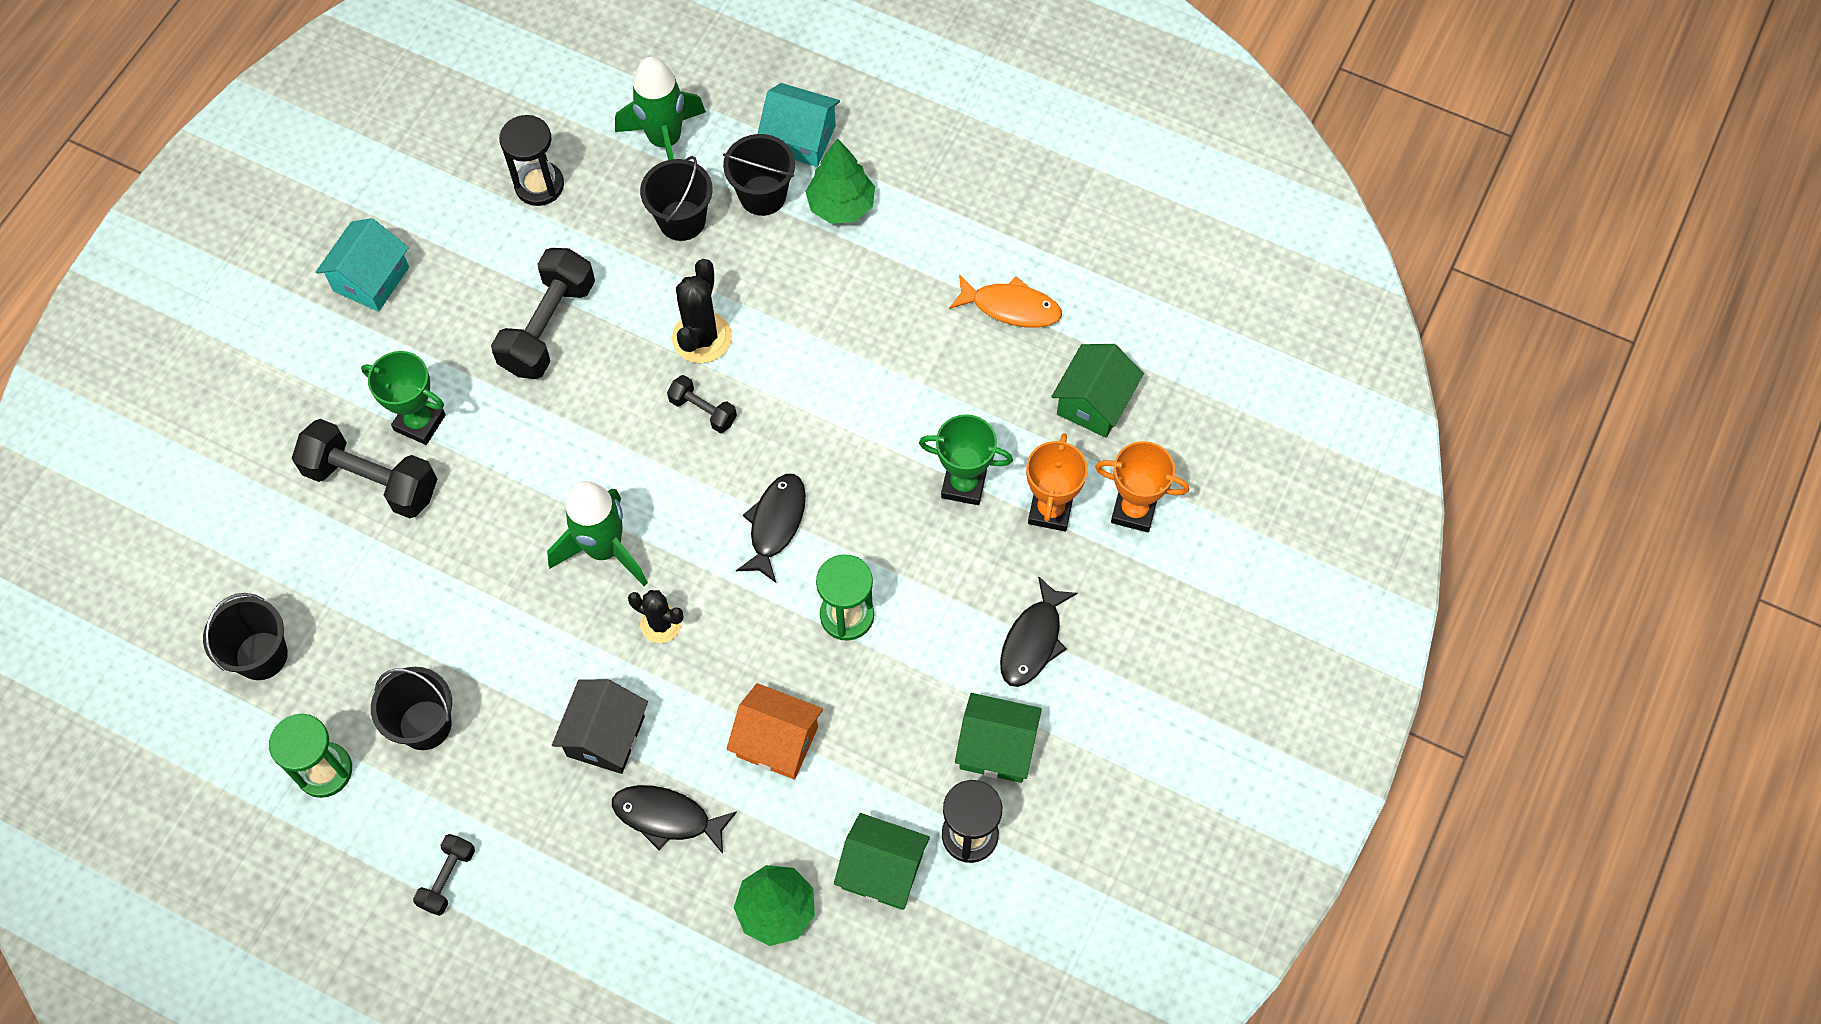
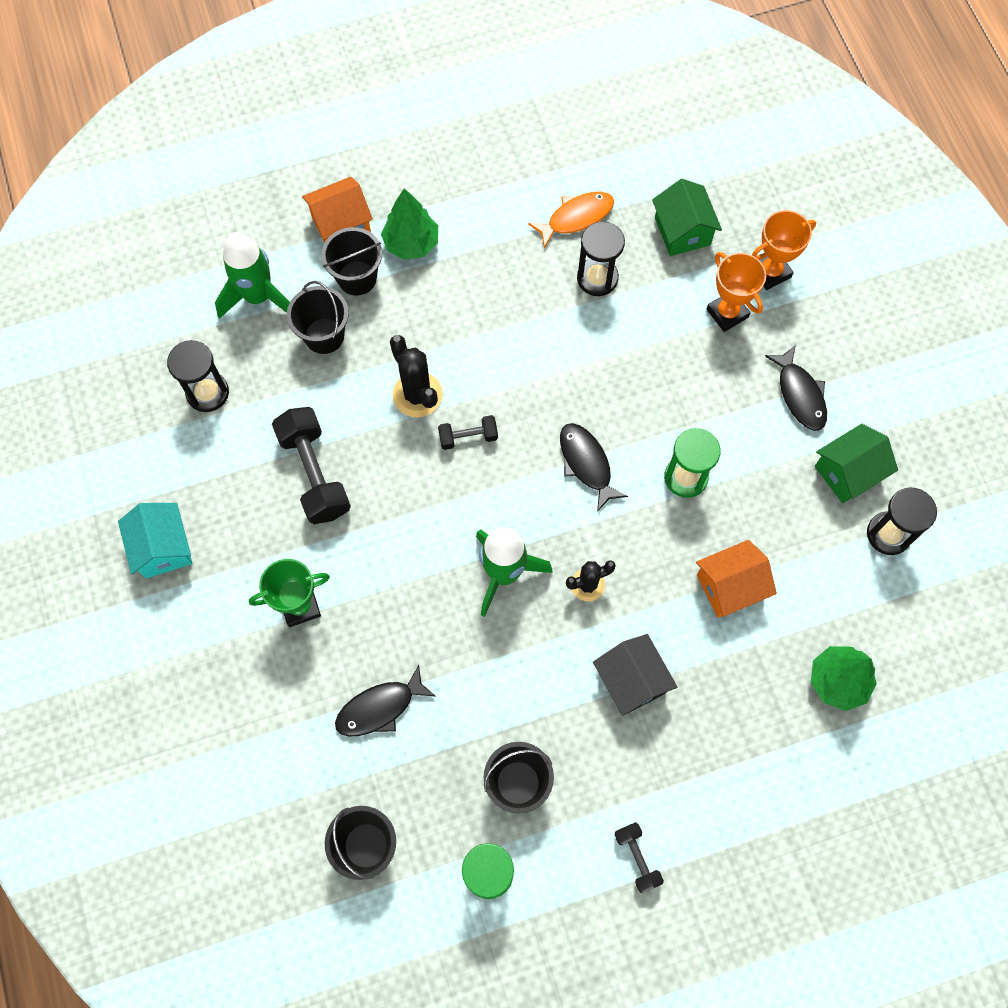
camera: 45 degrees left, 5 degrees up
(372, 481) = (311, 671): black dumbbell -> none
(667, 817) = (720, 691): black fish -> black fish (380, 708)
(800, 138) = (341, 224): turquoise house -> orange house
(882, 871) = (867, 600): green house -> none
(963, 484) = (664, 342): green trophy -> none
(968, 376) = (597, 278): none -> black hourglass

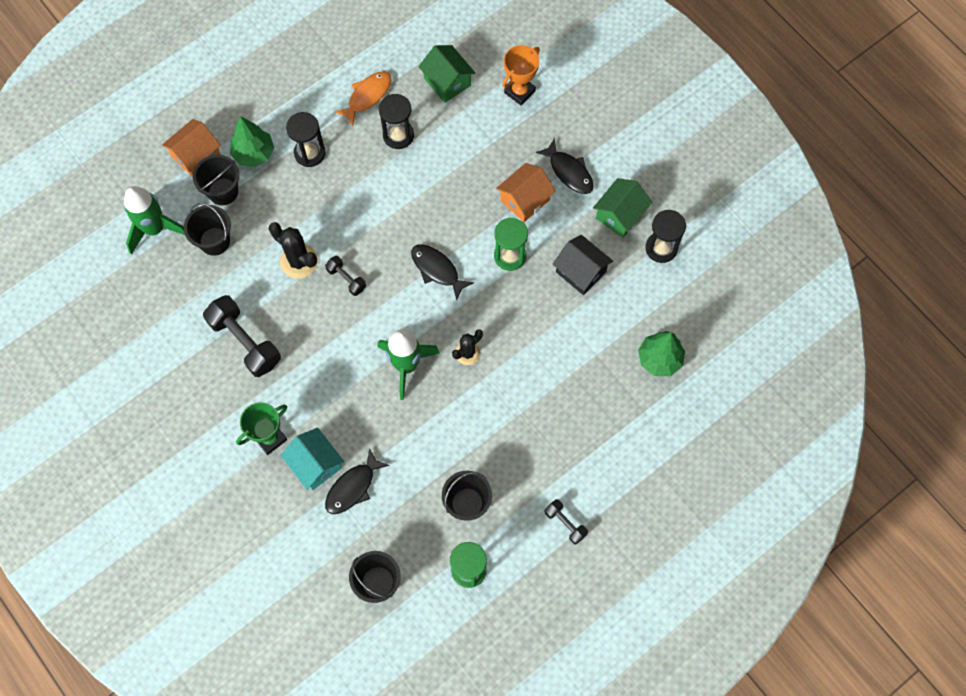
camera: 20 degrees left, 0 degrees up
(163, 548) = (154, 432): turquoise house -> turquoise house (315, 464)
(207, 393) = (144, 311): black hourglass -> black hourglass (309, 153)
(468, 437) = (346, 279): black dumbbell -> black dumbbell turned 75 degrees clockwise
(631, 681) = (520, 408): black house -> black house (581, 272)
(727, 313) = (499, 131): orange trophy -> none
(730, 586) = (565, 320): orange house -> orange house (525, 200)

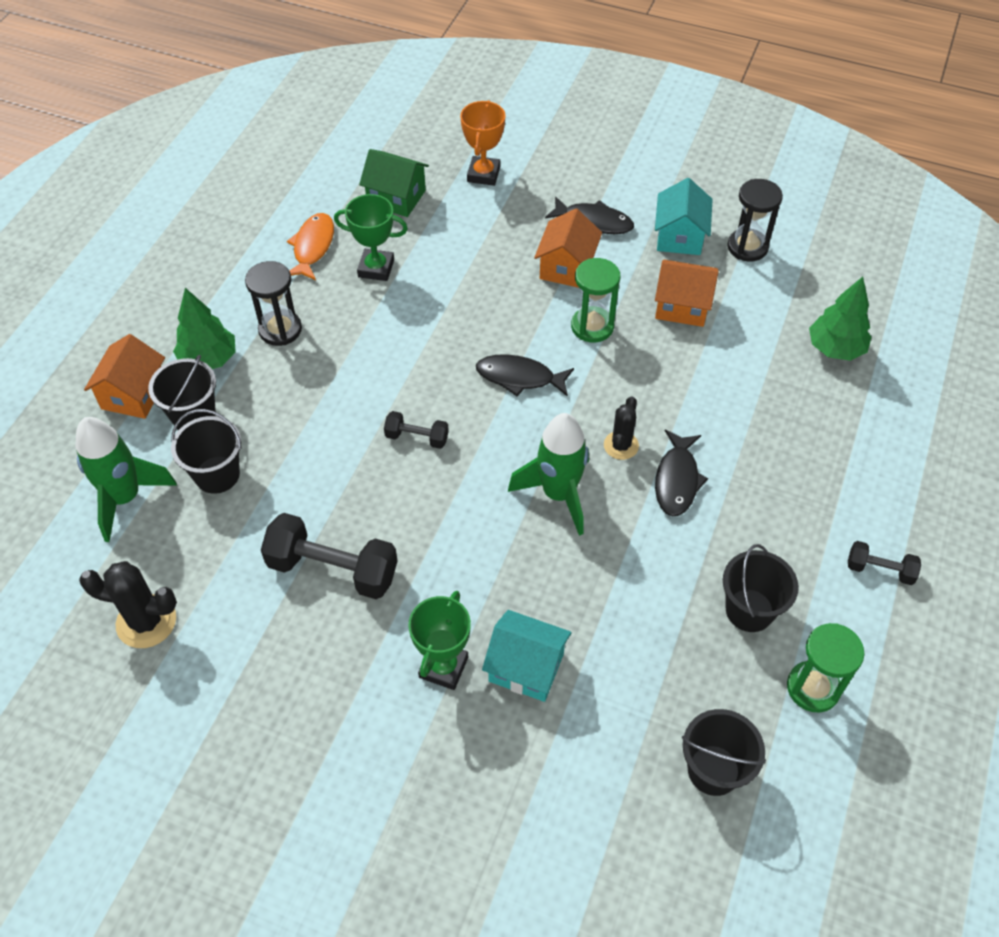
camera: 30 degrees left, 15 degrees down
(299, 261) = (343, 446): black cactus -> black cactus (146, 621)
(353, 487) = (594, 669): black fish -> black fish (677, 480)
(398, 135) = (376, 268): black hourglass -> green trophy
(581, 272) = (682, 306): black house -> orange house
(620, 215) = (679, 236): green house -> turquoise house

